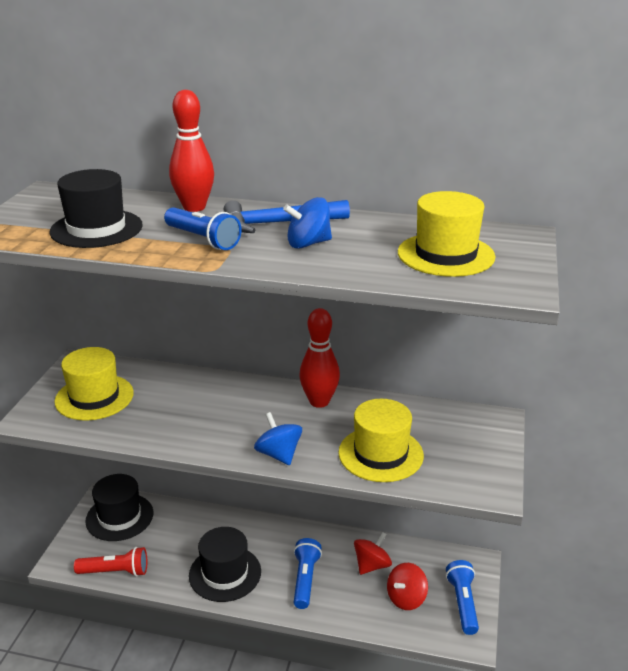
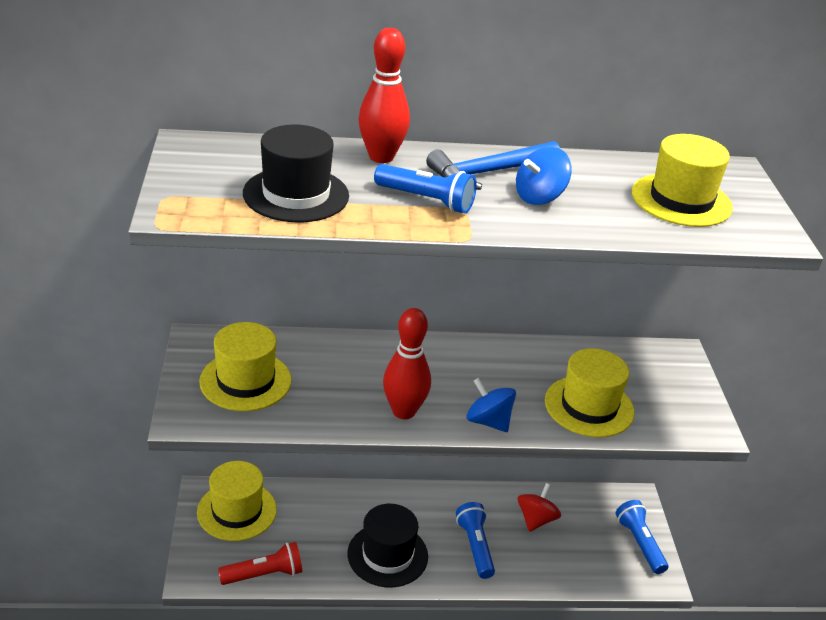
camera: 20 degrees left, 5 degrees up
(119, 517) = (237, 511): black hat -> yellow hat
(319, 401) = (496, 355): red bowling pin -> red bowling pin (404, 411)
(406, 598) = (584, 548): red spinning top -> none

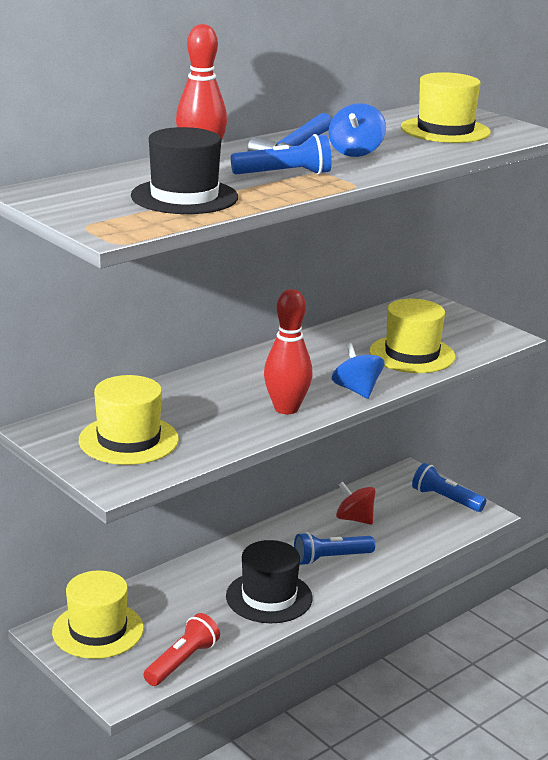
camera: 35 degrees left, 10 degrees down
(475, 547) = (331, 558): blue flashlight -> blue flashlight turned 60 degrees counterclockwise
(488, 421) = (356, 390): blue spinning top -> blue spinning top turned 60 degrees clockwise
(536, 519) = (354, 519): red spinning top -> red spinning top turned 45 degrees counterclockwise

